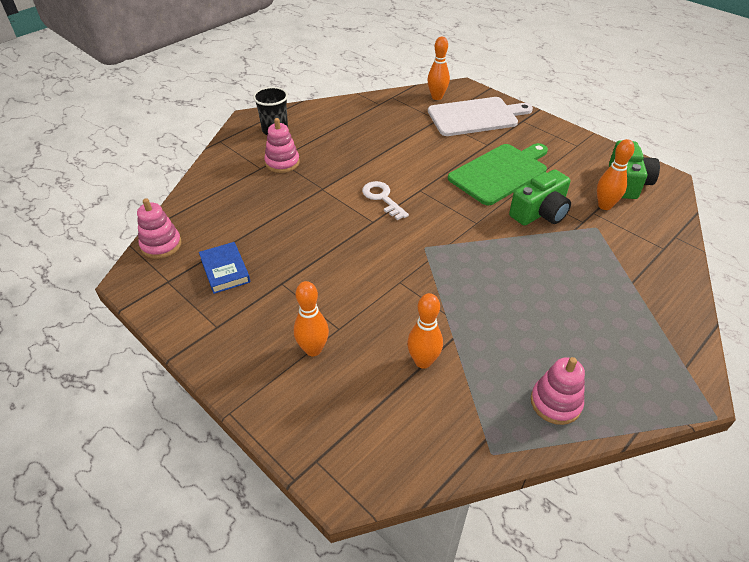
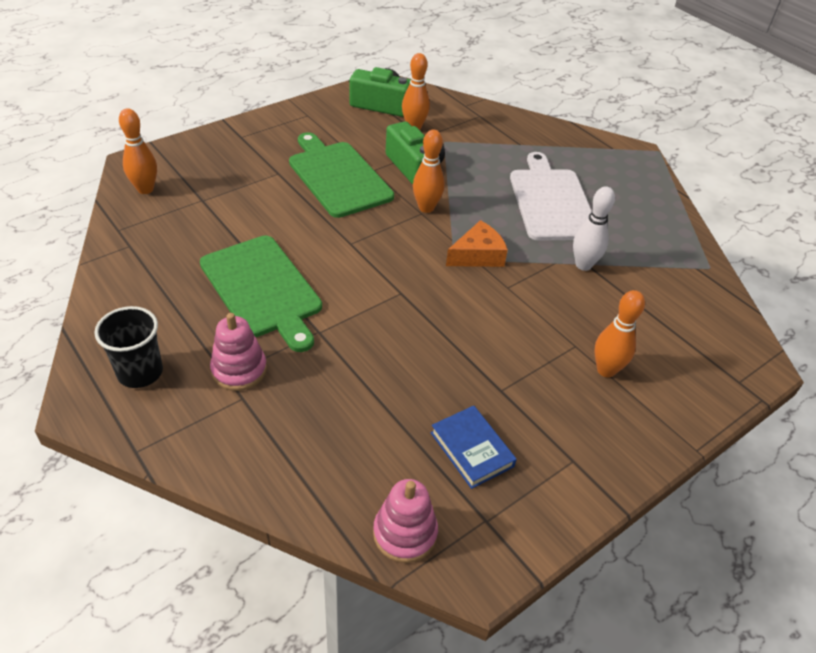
camera: 85 degrees left, 0 degrees up
(225, 270) = (471, 449): blue book -> blue book turned 75 degrees clockwise
(356, 159) = (262, 289): none -> green cutting board
(382, 198) = (358, 277): white key -> none
(423, 361) = (617, 289): orange bowling pin -> orange bowling pin (426, 208)
(434, 260) = (477, 255): none -> orange cheese
(450, 335) = (583, 265): none -> white bowling pin
(476, 117) = (213, 168): white cutting board -> white cutting board (551, 201)
(555, 403) = (655, 221): pink stacking toy -> none

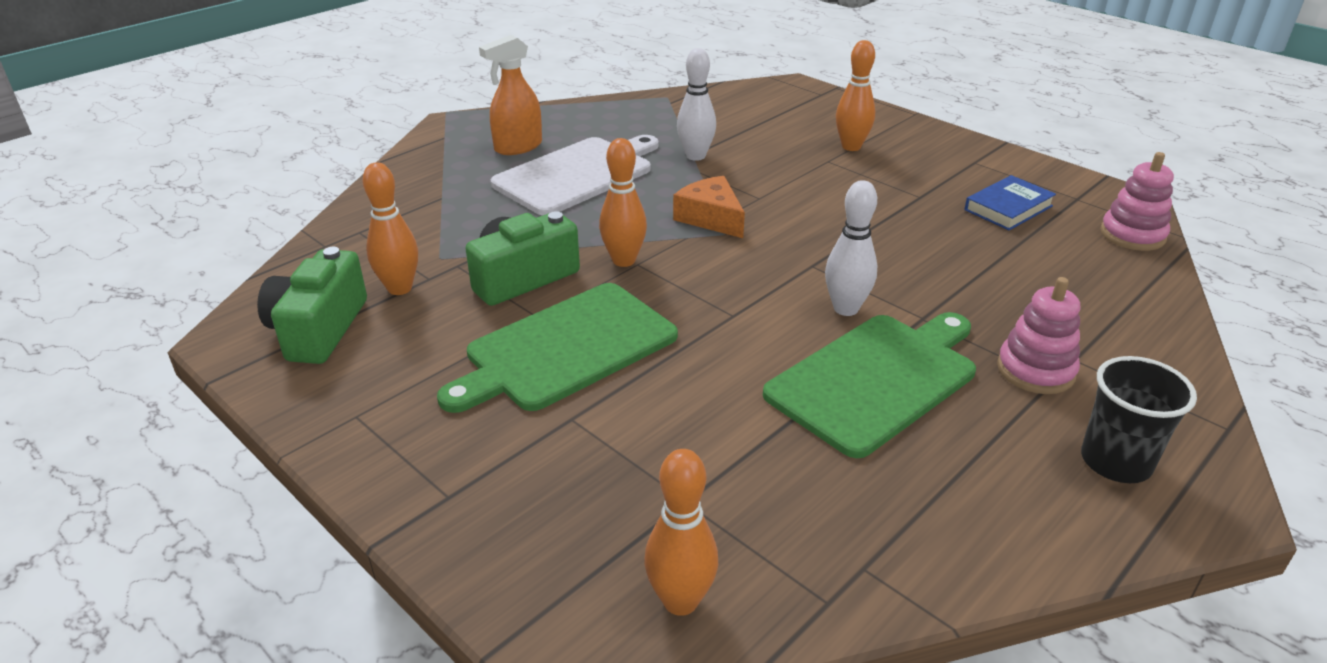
camera: 95 degrees left, 10 degrees down
(342, 295) = (845, 308): none -> white bowling pin
(551, 201) = (578, 174): white cutting board -> white cutting board turned 150 degrees clockwise
(597, 178) = (518, 147): none -> orange spray bottle

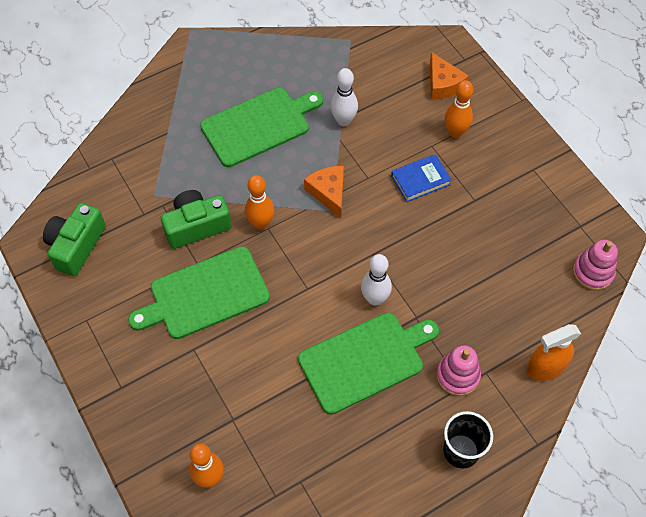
camera: 15 degrees right, 25 degrees up
(399, 288) = (126, 219): orange bowling pin -> none
(518, 147) = (228, 84): orange spray bottle -> orange spray bottle (545, 367)
(578, 174) = (259, 125): white cutting board -> green cutting board
(808, 114) = (443, 84): none -> orange cheese
(1008, 208) = (527, 226): blue book -> blue book (420, 180)

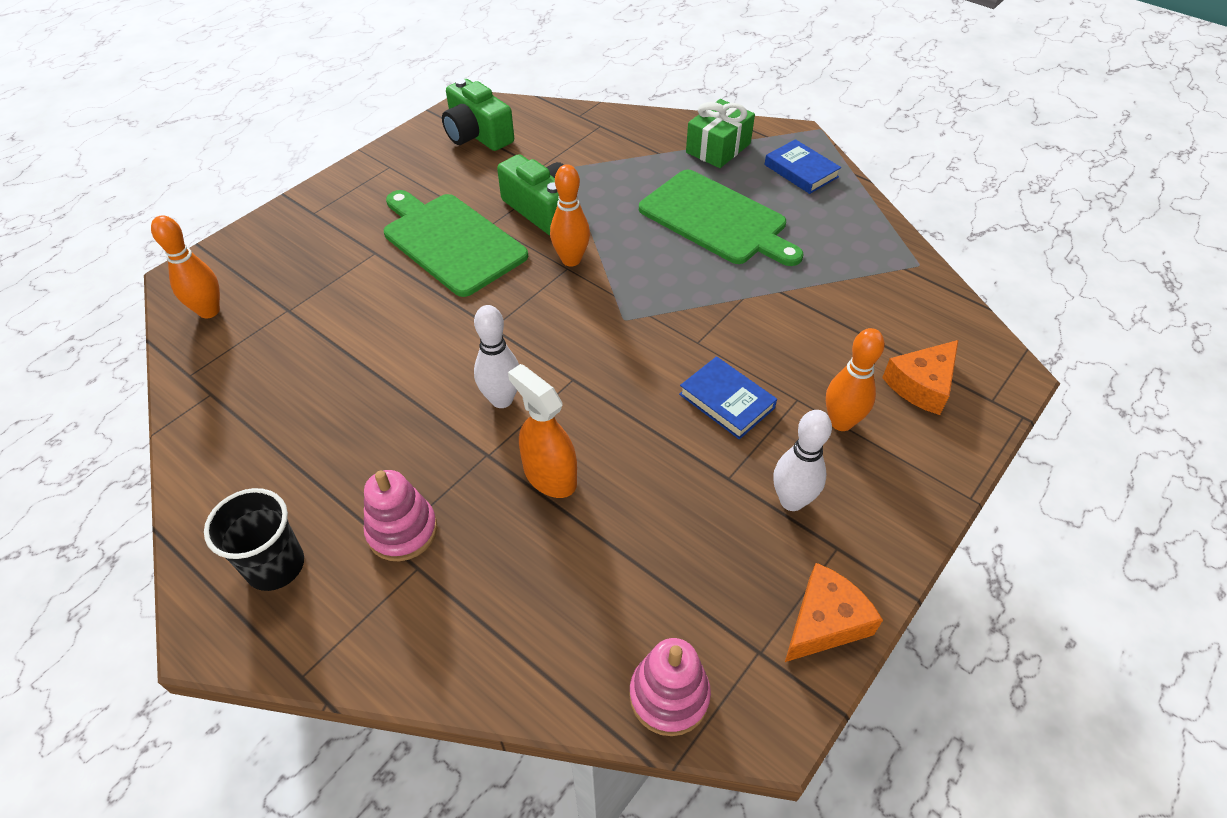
camera: 70 degrees right, 10 degrees down
(76, 246) = (477, 135): green camera -> green camera turned 135 degrees counterclockwise
(181, 95) = (718, 148): none -> green gift
(232, 59) = (801, 171): none -> blue book
(328, 192) = (650, 309): orange cheese -> orange cheese (824, 622)
(343, 121) = (777, 293): white bowling pin -> white bowling pin (791, 501)
(365, 360) = (400, 414): green cutting board -> none
(545, 367) = (448, 656): orange spray bottle -> orange spray bottle (549, 476)

